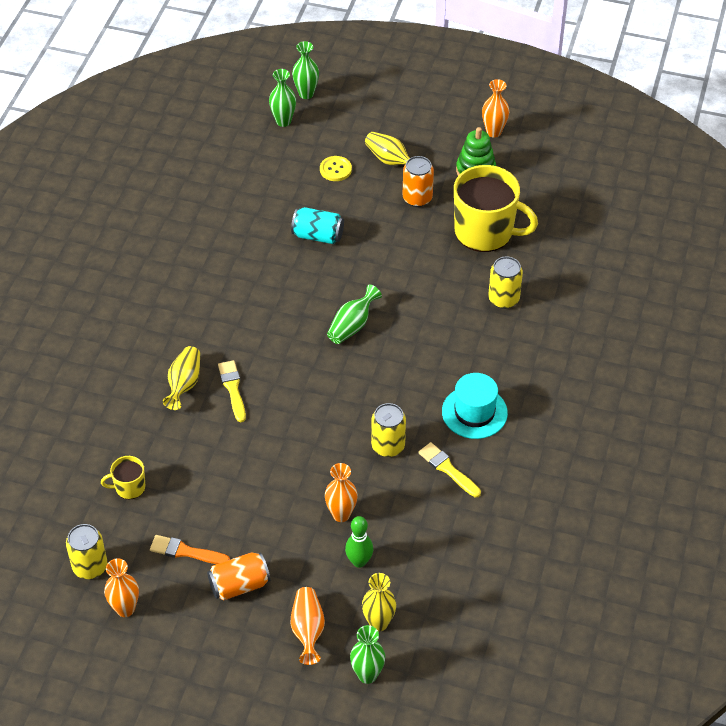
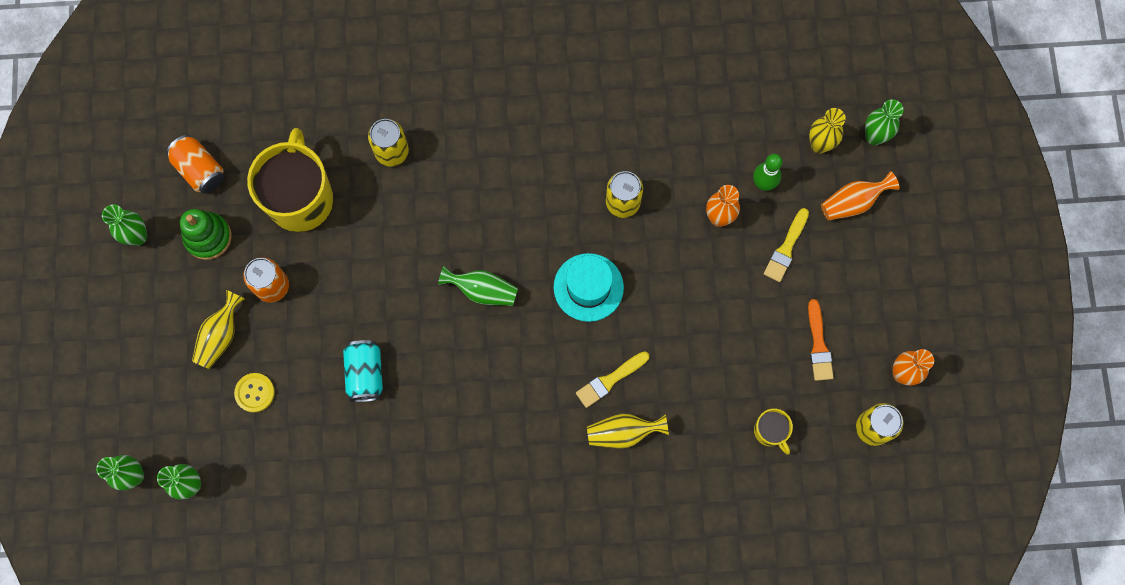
camera: 110 degrees left, 25 degrees up
(239, 585) = (833, 280): orange can -> orange can (200, 170)
(448, 469) = (628, 139): yellow brush -> yellow brush (786, 248)
(474, 412) = (551, 136): turquoise hat -> turquoise hat (588, 287)
(493, 132) = (138, 236): orange vase -> green vase

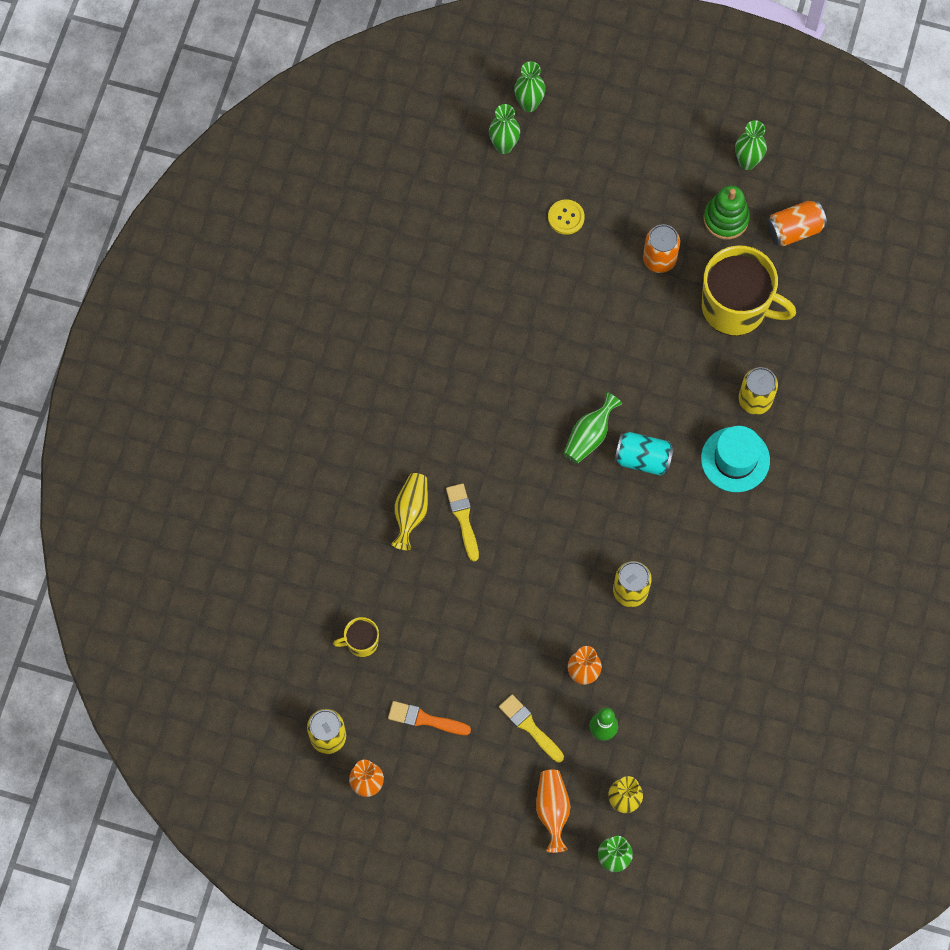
camera: 110 degrees right, 5 degrees down
(220, 336) = (628, 204): yellow vase -> none
(365, 374) = (548, 312): turquoise can -> turquoise can (643, 459)
(588, 287) = (558, 530): turquoise hat -> turquoise hat (735, 459)

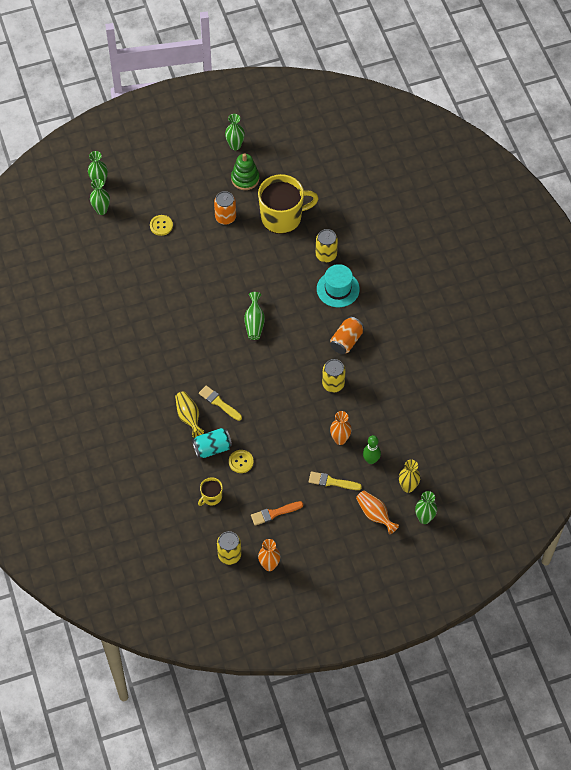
camera: 35 degrees left, 10 degrees down
(433, 619) = (241, 462): none -> yellow button
(643, 459) = (290, 317): turquoise can -> turquoise can (212, 448)
(794, 230) = (284, 164): orange can -> orange can (346, 341)

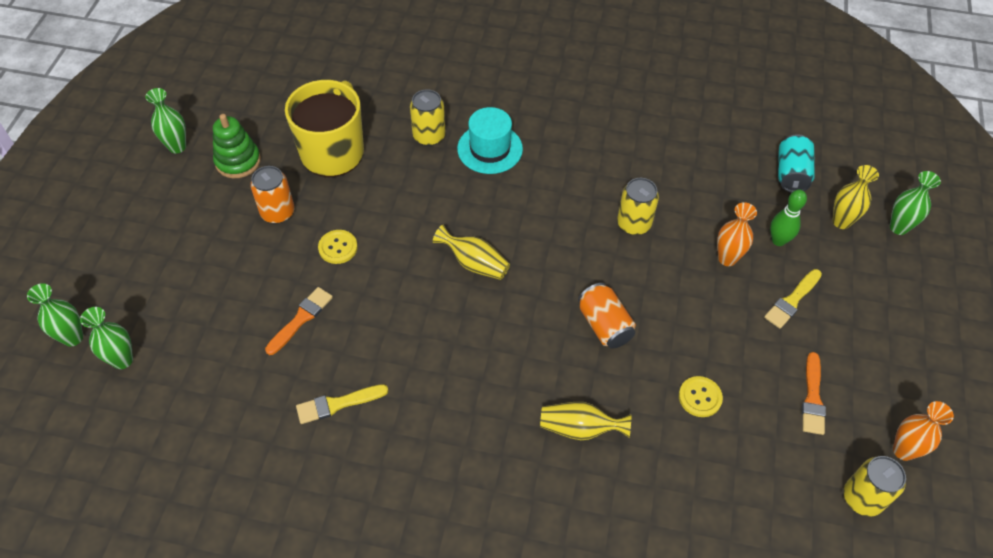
camera: 60 degrees left, 5 degrees down
(161, 226) = (221, 295): yellow button -> yellow button (338, 247)
(170, 267) = (301, 319): none -> orange brush
(211, 497) = (743, 470): yellow mug -> none
(212, 448) = (654, 424): turquoise can -> turquoise can (791, 174)
(219, 403) = (580, 374): yellow brush -> yellow brush (338, 404)
(254, 323) = (474, 263): green vase -> yellow vase
(346, 341) = (575, 178): orange can -> orange can (604, 325)
(375, 514) = (869, 277): orange vase -> none

